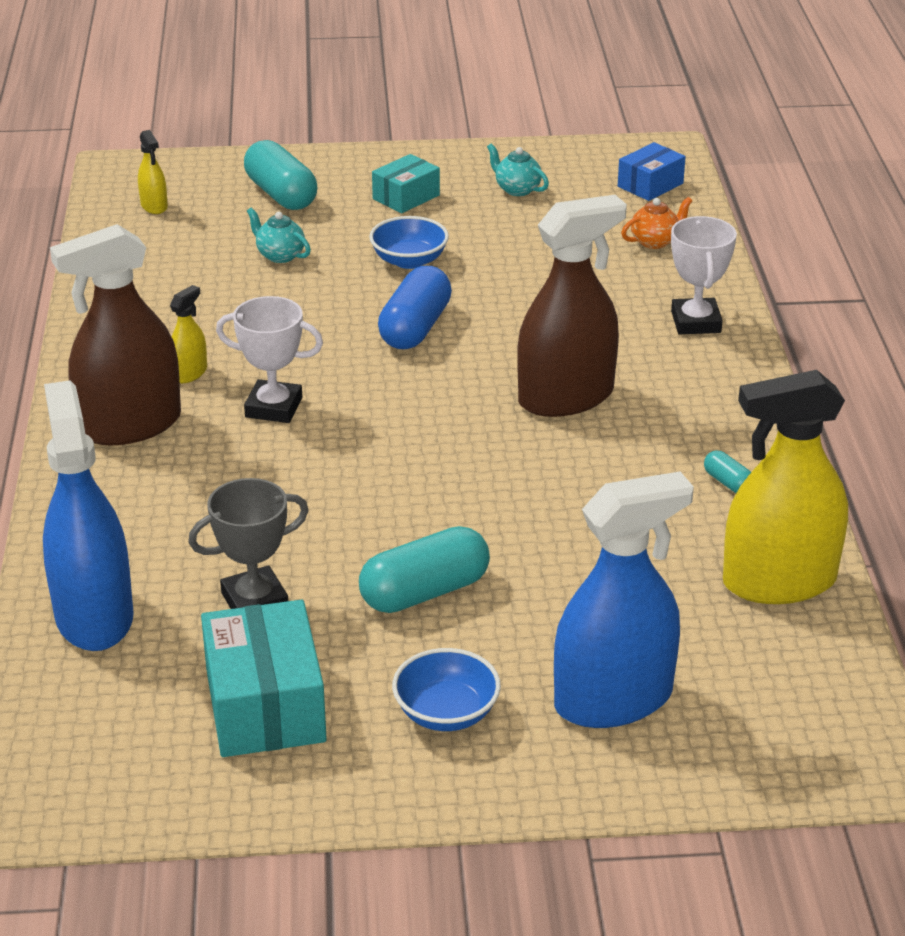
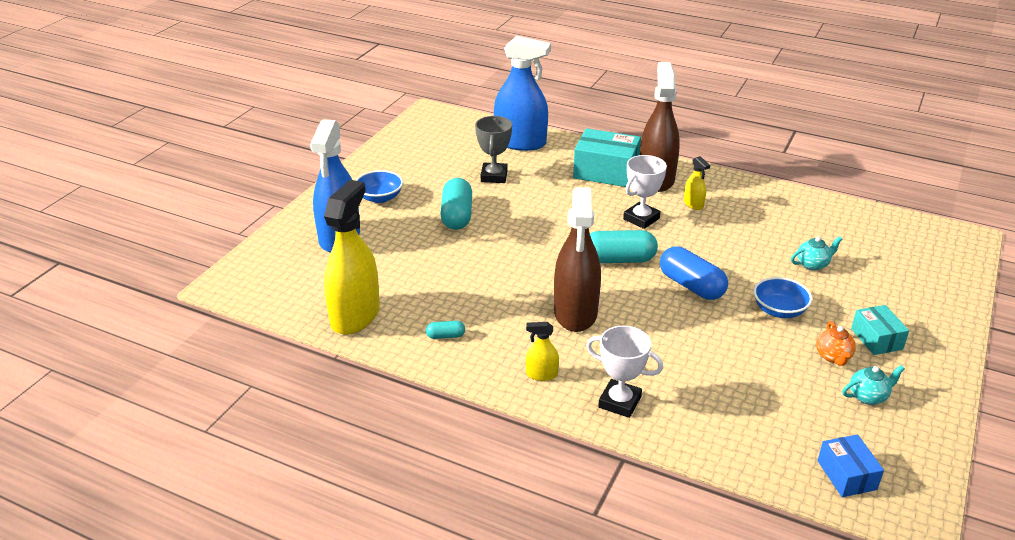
camera: 120 degrees right, 0 degrees up
(154, 206) = (904, 238): yellow spray bottle -> yellow spray bottle (541, 374)
(265, 705) = (429, 163): turquoise box -> turquoise box (606, 172)
(281, 194) = (902, 288): turquoise capsule -> turquoise capsule (618, 259)
(655, 241) = (746, 434): orange teapot -> orange teapot (833, 357)

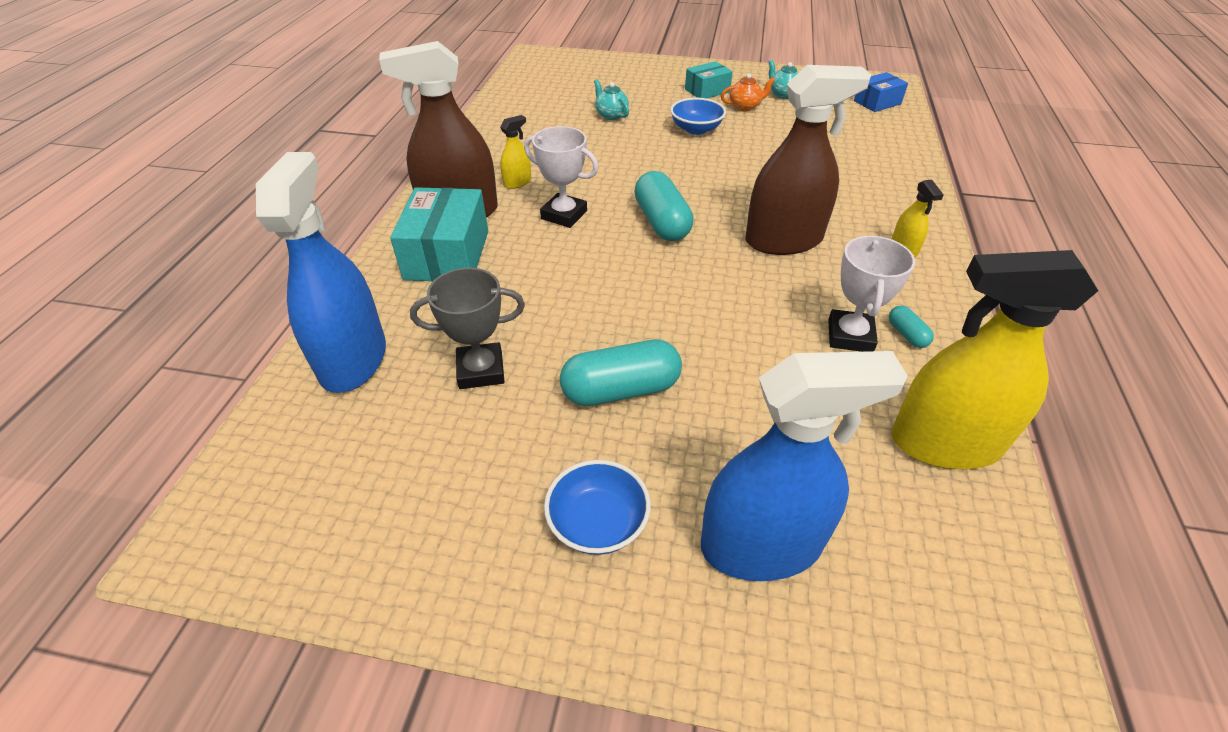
camera: 105 degrees left, 10 degrees up
(619, 402) = (897, 198): white trophy -> white trophy (850, 336)
(691, 286) = (685, 174): blue capsule -> none

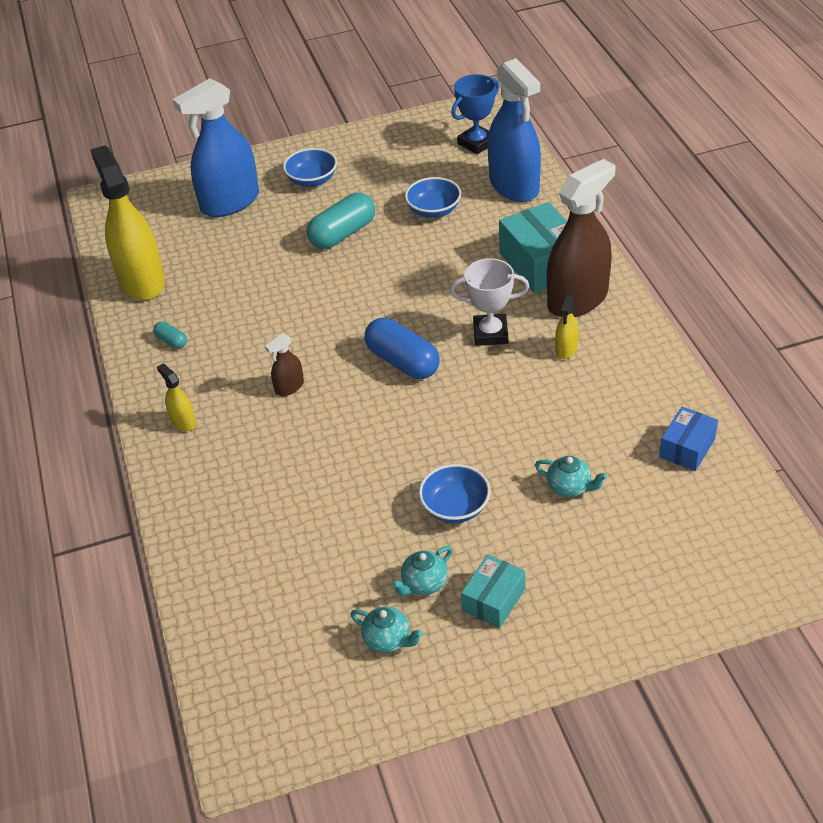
camera: 155 degrees right, 0 degrees up
(302, 463) = (476, 143): none -> blue trophy
(481, 370) = (434, 210): grey trophy -> blue bowl
(662, 222) = (403, 361): turquoise capsule -> blue capsule
(745, 107) = (424, 584): orange teapot -> turquoise teapot
(783, 240) = (289, 387): brown spray bottle -> brown spray bottle, size x0.44
(850, 336) = (211, 324): white trophy -> none
(877, 102) = (252, 682): blue box -> blue box (687, 448)
(945, 443) = (142, 281): yellow spray bottle -> yellow spray bottle turned 90 degrees counterclockwise

